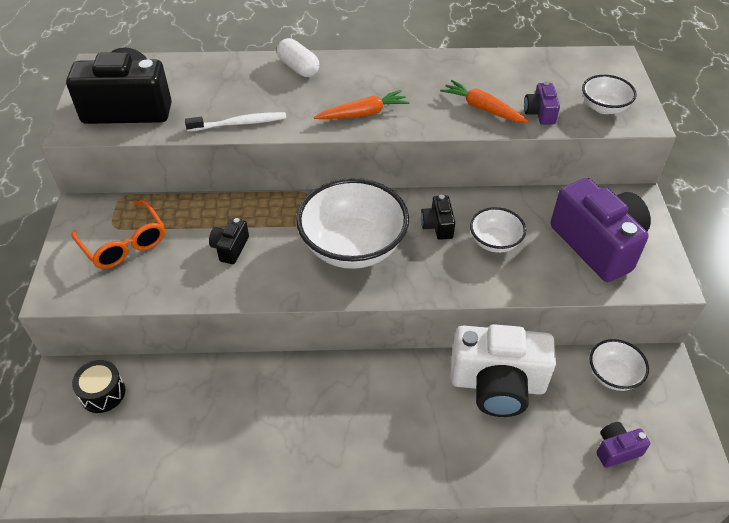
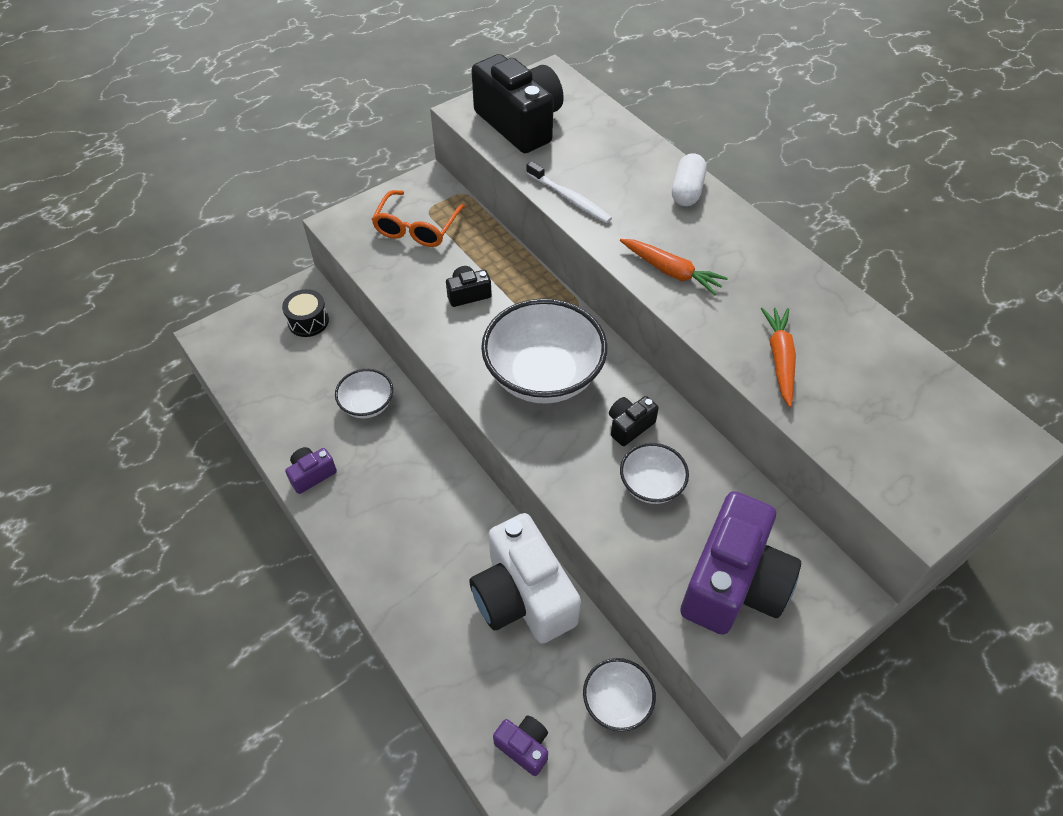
camera: 55 degrees right, 5 degrees up
(540, 113) = (826, 412): purple camera -> purple camera (311, 474)
(604, 107) = (903, 468): white bowl -> white bowl (367, 405)

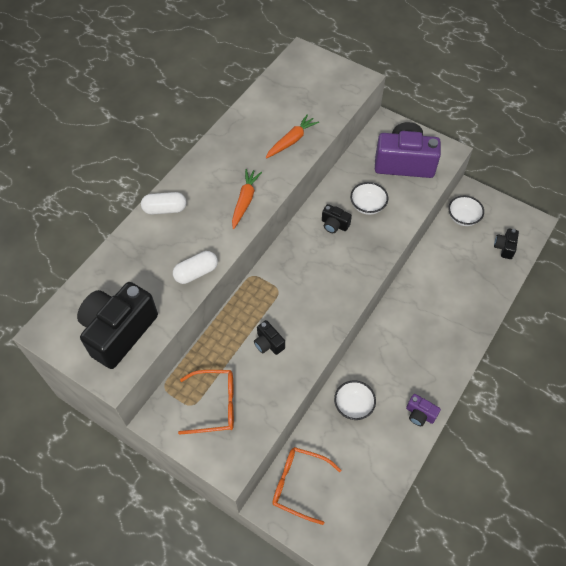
camera: 110 degrees left, 5 degrees up
(308, 321) = (299, 485): black drum -> orange glasses
(523, 597) = (434, 272): white camera -> none
(524, 747) = (504, 247): purple camera -> black camera
(543, 376) = (318, 276): white bowl -> none
(570, 198) = (196, 272): white toothbrush -> white capsule
(779, 359) = (291, 140): orange carrot -> orange carrot turned 150 degrees clockwise

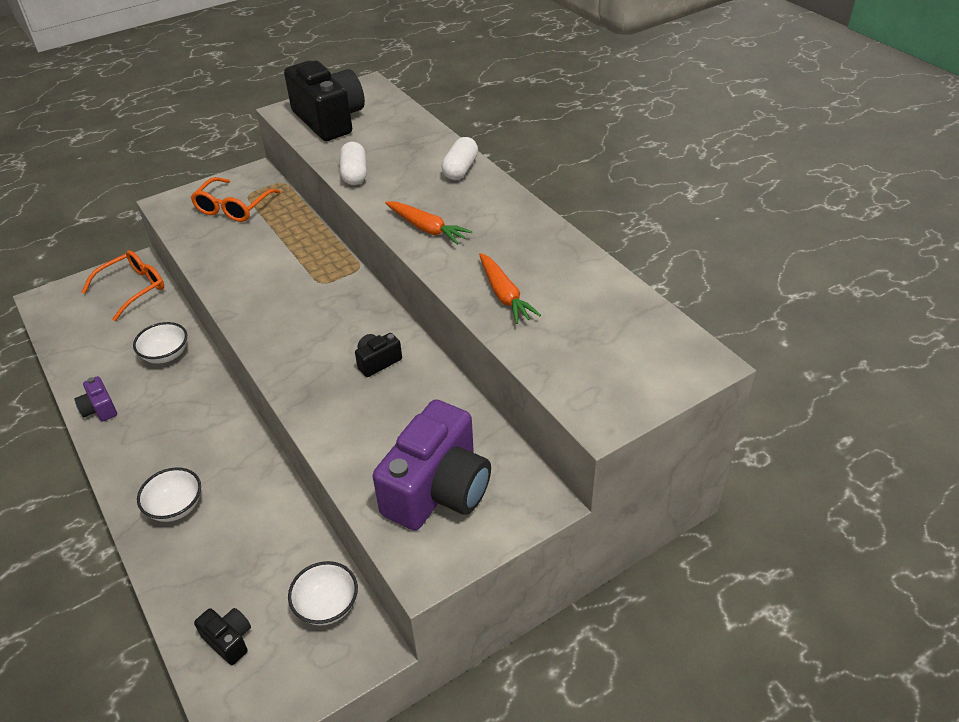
camera: 115 degrees right, 15 degrees down
(268, 343) = (263, 257): black camera -> none
(367, 206) = (384, 409): white bowl -> white bowl (175, 507)
(420, 414) = (99, 409): purple camera -> purple camera turned 90 degrees counterclockwise

